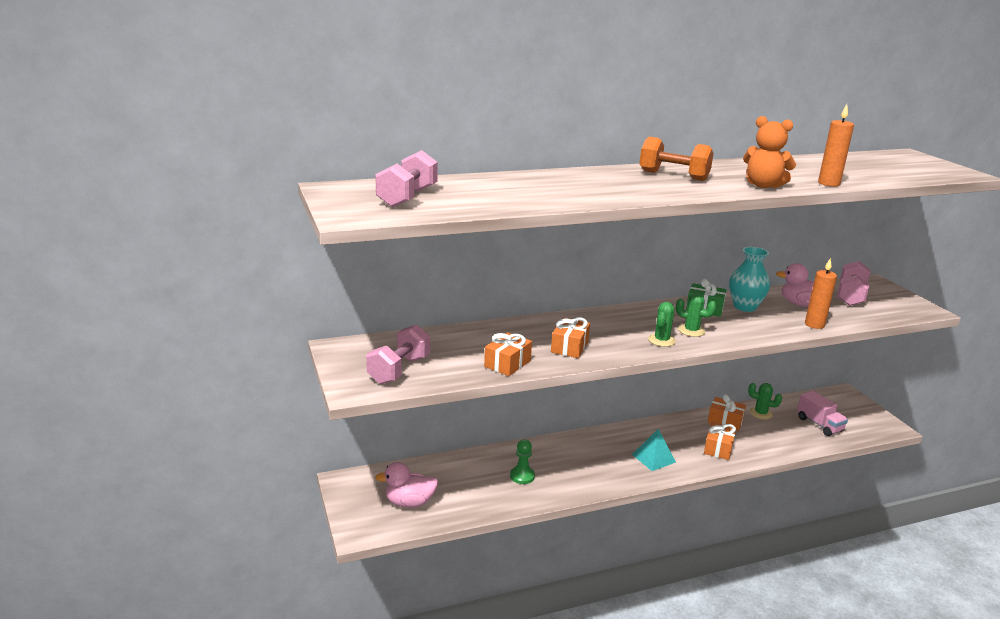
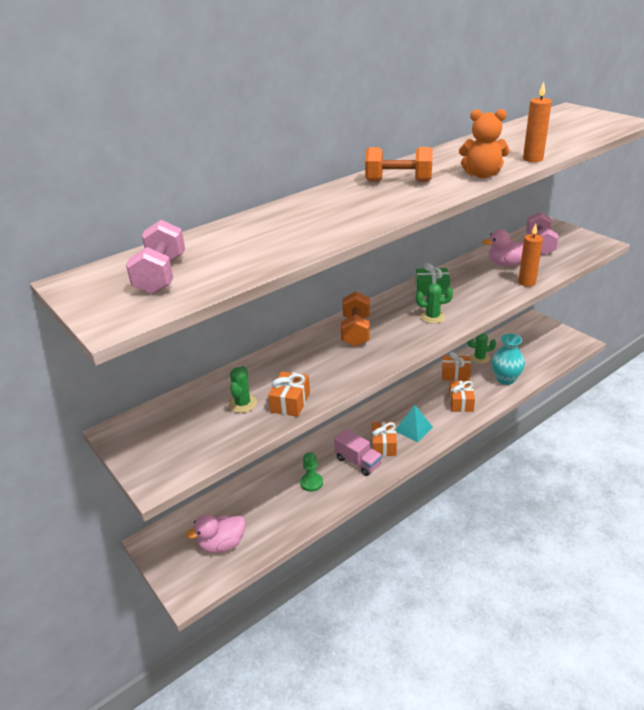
camera: 15 degrees left, 10 degrees up
(399, 370) = (191, 441): pink dumbbell -> none
(569, 347) = (337, 366): orange gift -> orange gift (383, 445)
(604, 324) = (356, 331): none -> orange dumbbell
(661, 340) = (413, 335): green cactus -> green cactus (243, 404)
(745, 307) = (463, 278): turquoise vase -> turquoise vase (505, 379)
(819, 424) = (527, 355): pink truck -> pink truck (358, 462)

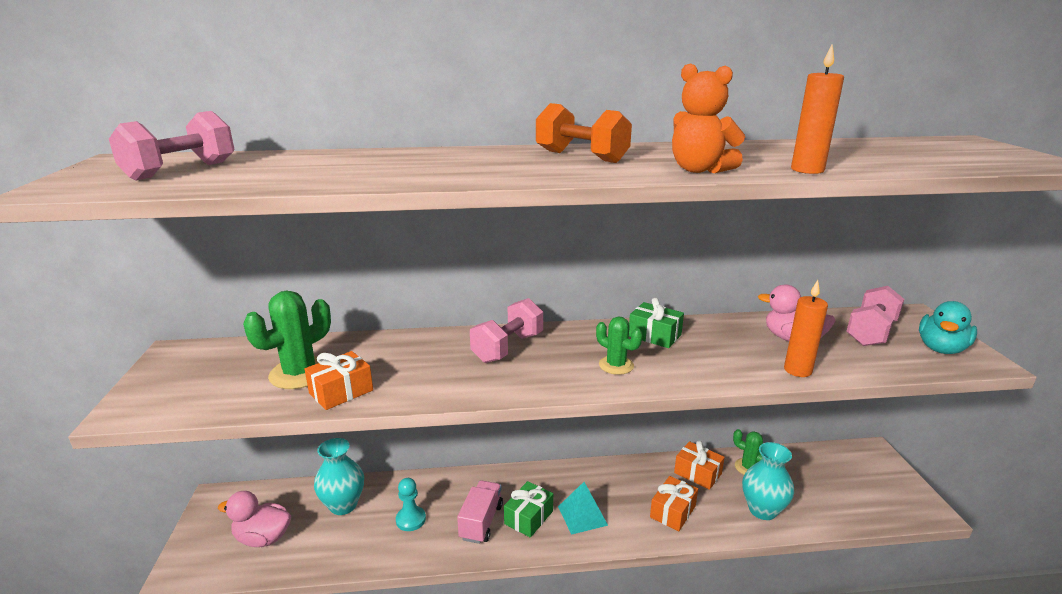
camera: 30 degrees right, 10 degrees down
(243, 404) = (299, 373): green cactus -> green cactus, size x1.63
(254, 497) = (343, 505): none -> turquoise vase
(311, 483) = (411, 519): green pawn -> turquoise pawn
(356, 331) = (508, 348): orange dumbbell -> pink dumbbell
(358, 462) = (481, 522): pink truck -> pink truck turned 150 degrees counterclockwise
(383, 445) = (528, 517): orange gift -> green gift
(579, 243) = (941, 349): none -> turquoise duck

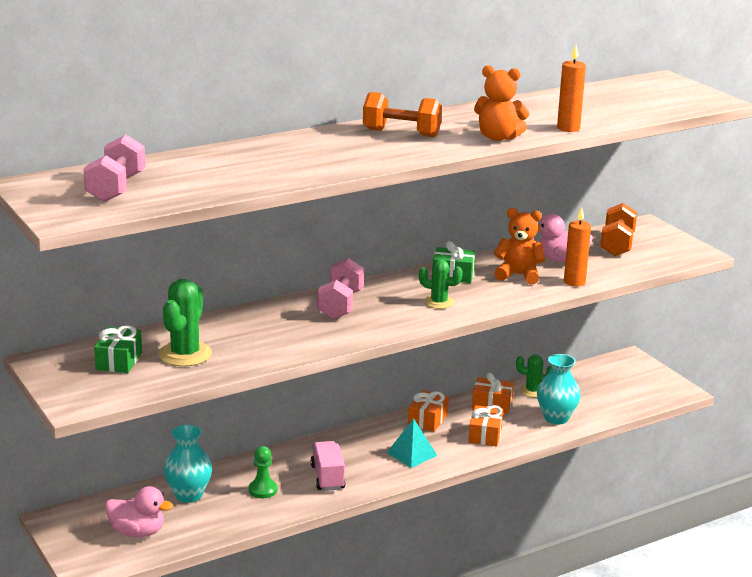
camera: 25 degrees left, 0 degrees up
(263, 538) = (137, 532): pink duck -> pink duck turned 150 degrees counterclockwise
(341, 392) = (238, 359): orange gift -> orange gift (428, 420)
(411, 519) = (263, 490): turquoise pawn -> green pawn
(528, 517) = (366, 465): green gift -> green gift (119, 361)
(731, 349) = (518, 275): none -> orange teddy bear
(871, 332) = (617, 245): pink dumbbell -> orange dumbbell
(941, 349) = (669, 249): turquoise duck -> none

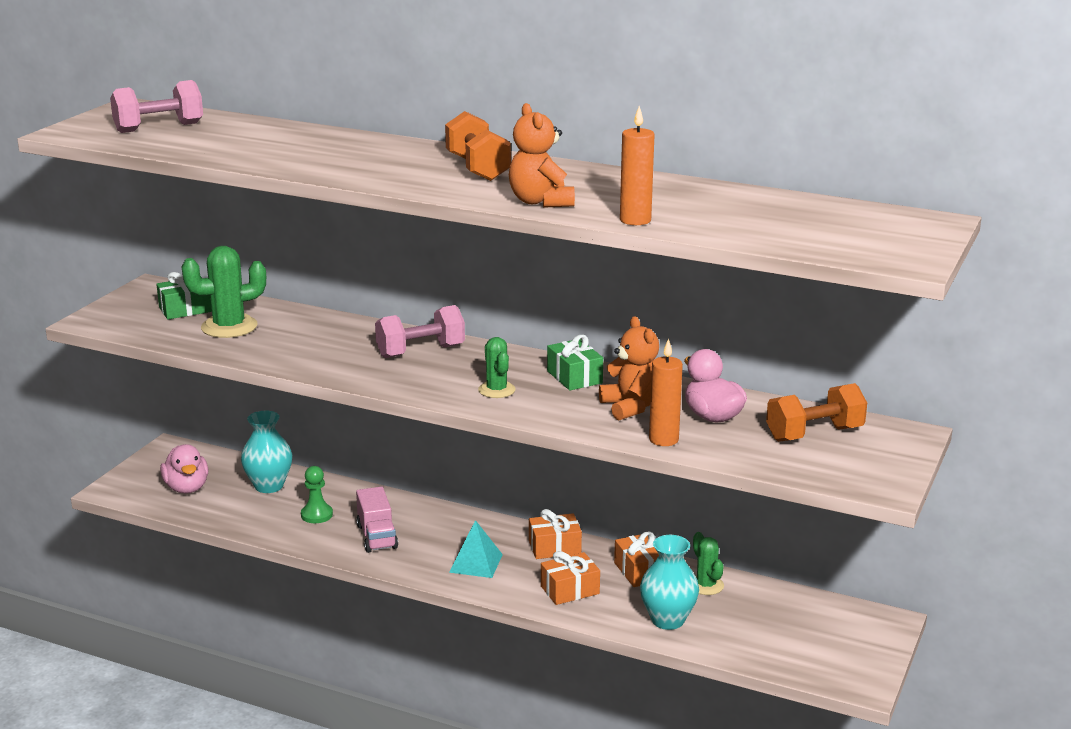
camera: 55 degrees right, 0 degrees up
(327, 477) = (377, 537): pink truck -> pink truck turned 120 degrees clockwise

